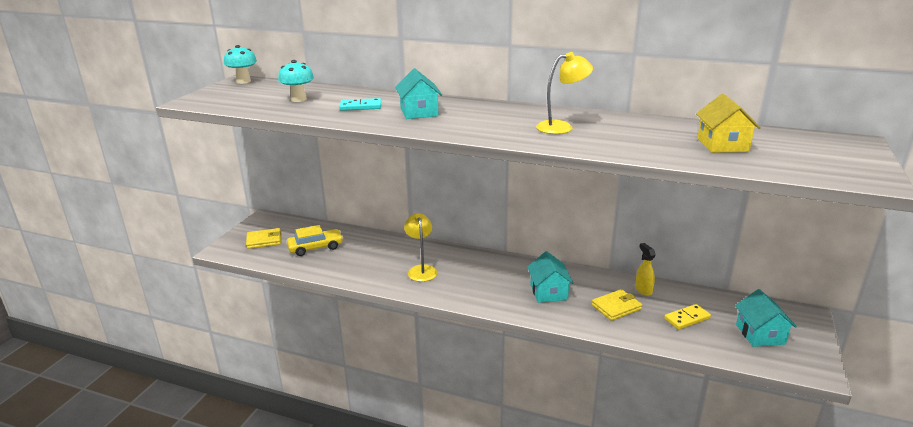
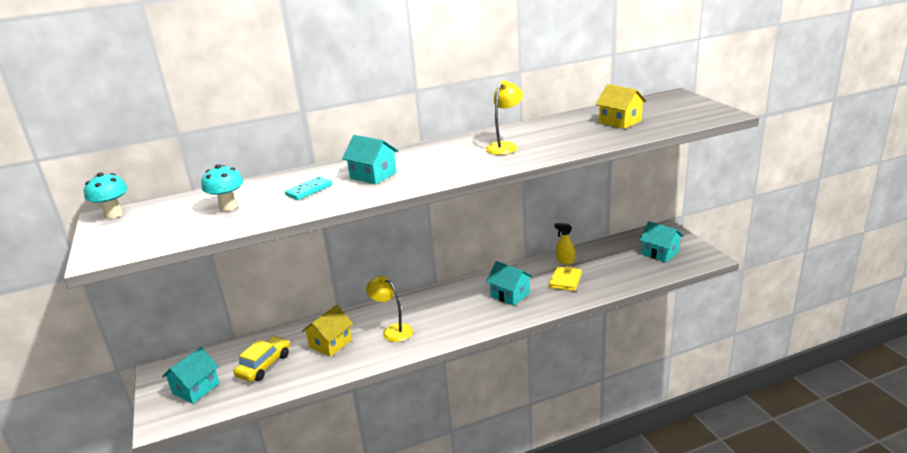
camera: 40 degrees left, 0 degrees up
(264, 240) = (196, 388): yellow wallet -> turquoise house
(371, 256) = (330, 343): none -> yellow house
(687, 318) = (613, 265): yellow domino -> none

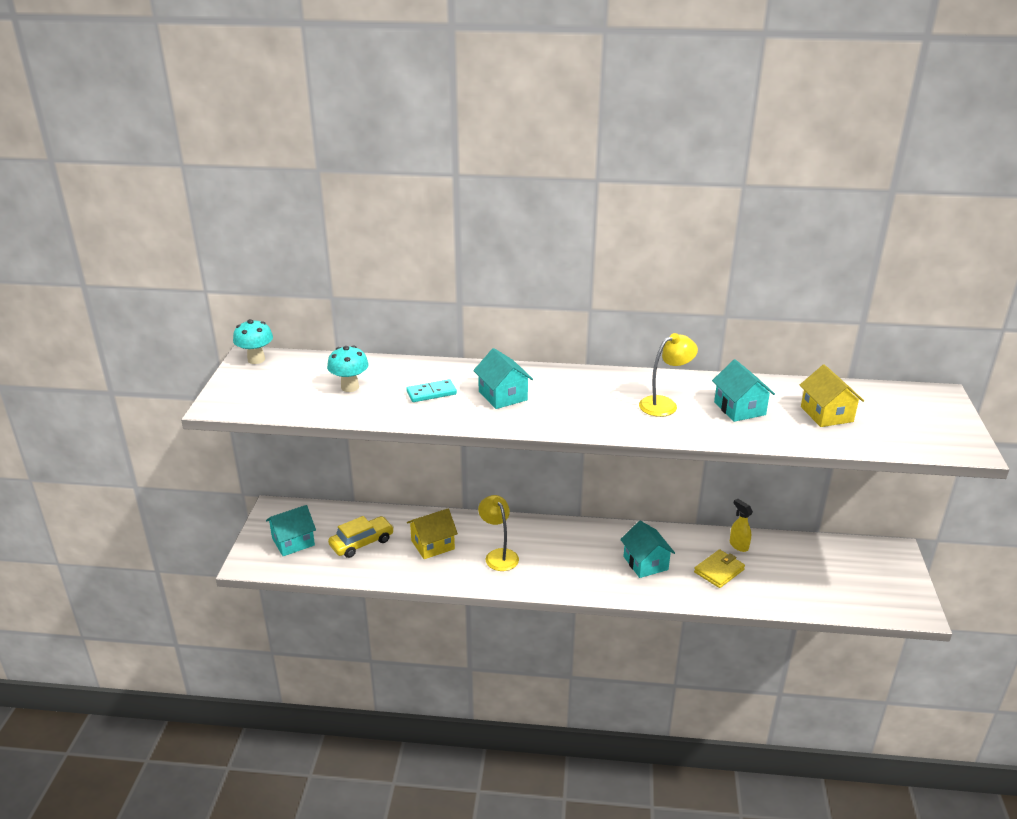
camera: 25 degrees right, 5 degrees up
(660, 253) = (861, 580): turquoise house -> turquoise house (739, 408)

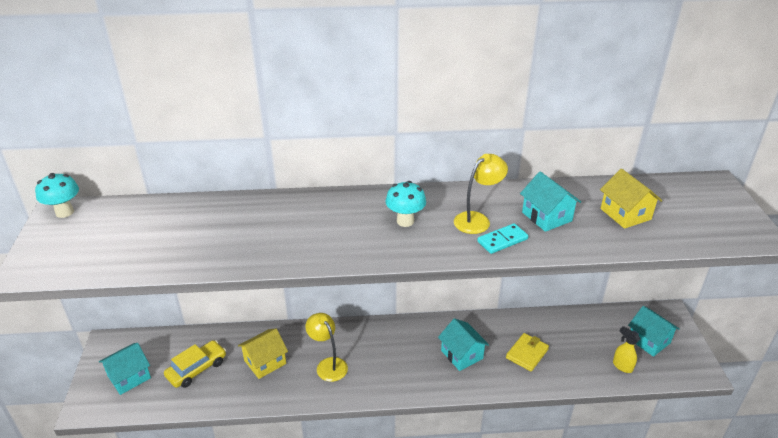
camera: 10 degrees left, 5 degrees up
(350, 387) = (166, 234): turquoise mushroom -> turquoise mushroom (405, 221)
(431, 393) = (250, 232): turquoise domino -> turquoise domino (502, 240)
(503, 396) = (321, 227): turquoise house -> turquoise house (649, 340)
(738, 545) = (538, 325): yellow spray bottle -> yellow spray bottle (622, 366)

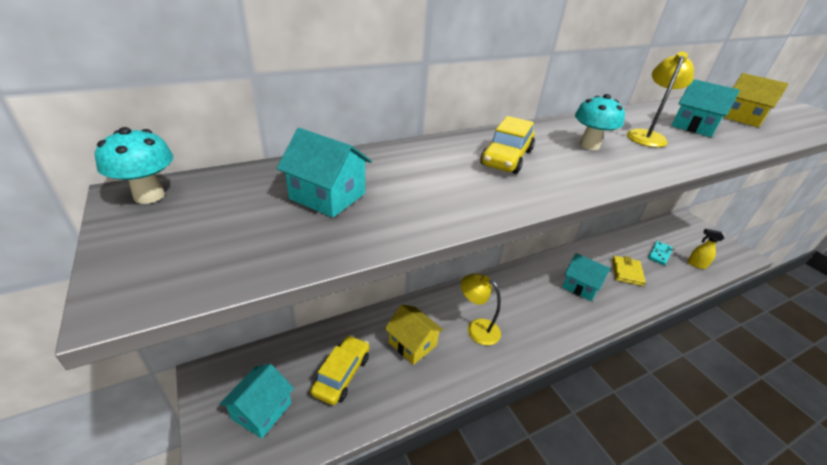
camera: 25 degrees left, 0 degrees up
(265, 362) = (412, 344): yellow house -> yellow house turned 75 degrees counterclockwise
(317, 222) = (506, 158): none -> yellow car
(502, 240) = (691, 148): turquoise domino -> turquoise domino (659, 254)
(649, 340) = (693, 241): turquoise house -> turquoise house (327, 196)

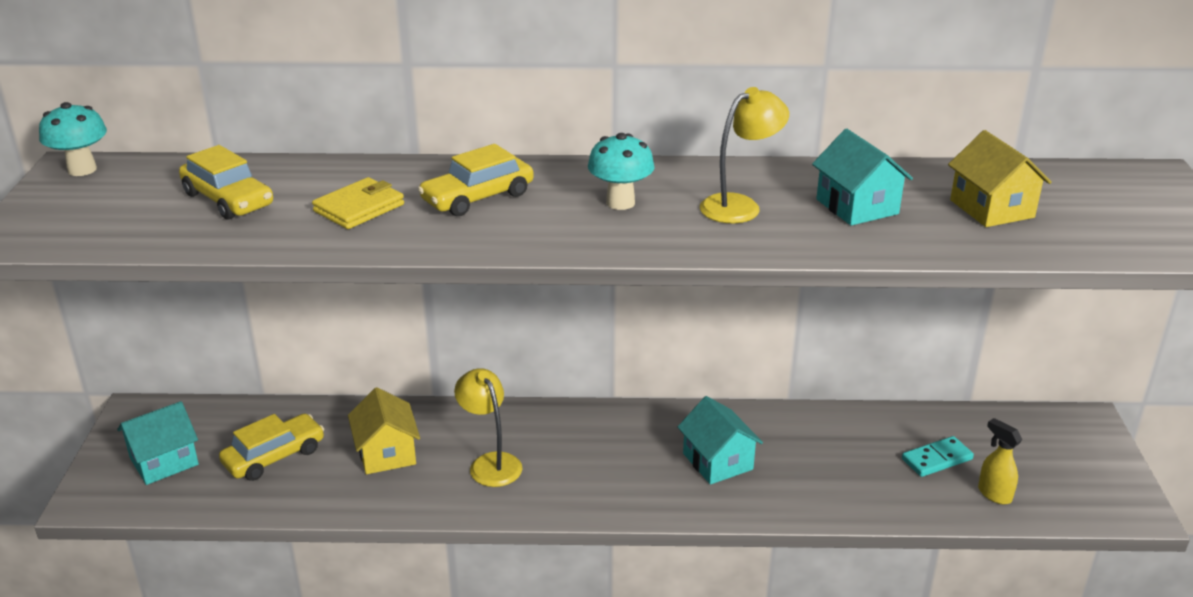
camera: 30 degrees right, 5 degrees down
(327, 196) = (228, 200): turquoise house -> yellow car
(627, 272) = (830, 466): yellow wallet -> yellow wallet (359, 208)

